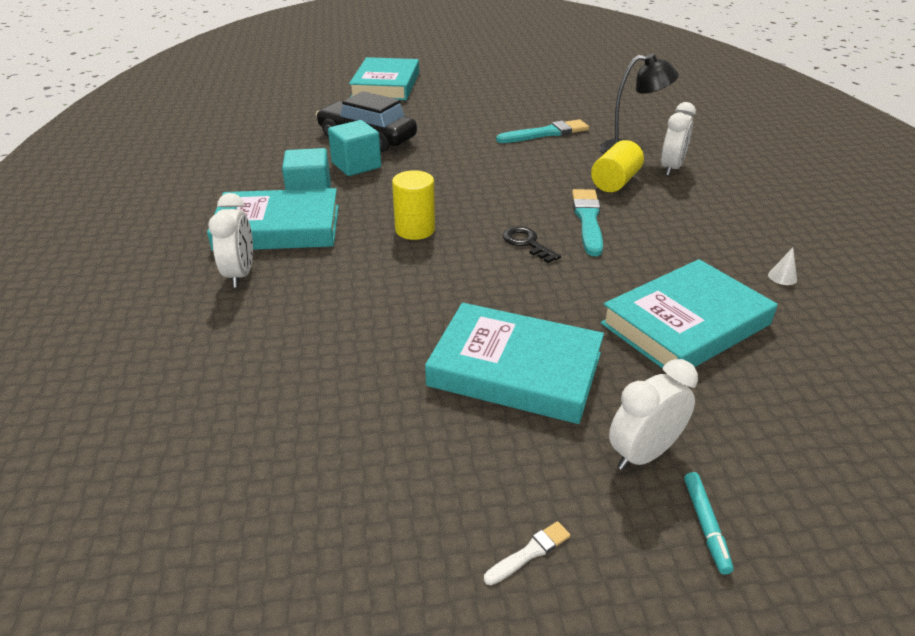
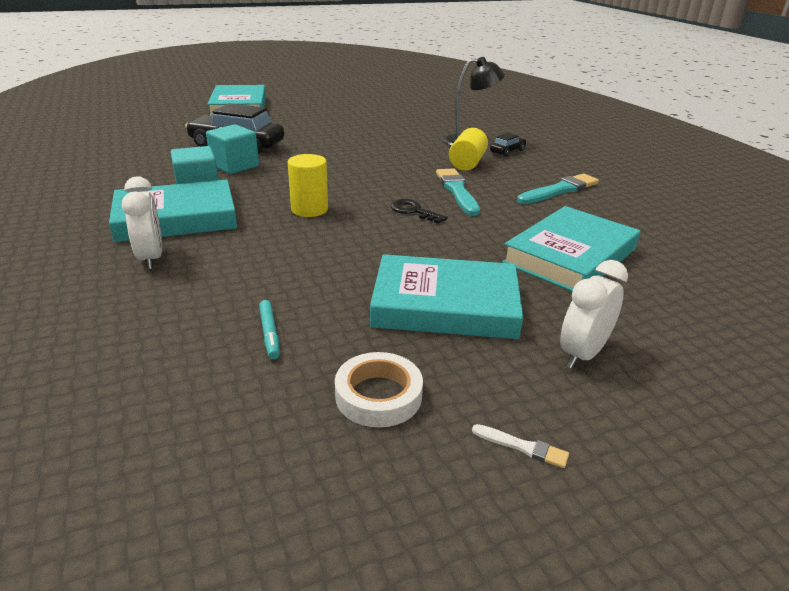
camera: 15 degrees left, 5 degrees down
(405, 467) = (378, 395): none -> white tape
(529, 553) = (522, 447): white brush -> white brush turned 75 degrees clockwise
(545, 133) = (394, 134): turquoise brush -> turquoise brush (559, 190)
(671, 168) = (507, 151): white clock -> black car
(705, 525) = (658, 400): turquoise marker -> turquoise marker (269, 334)
(782, 277) = (627, 217): white cone -> none

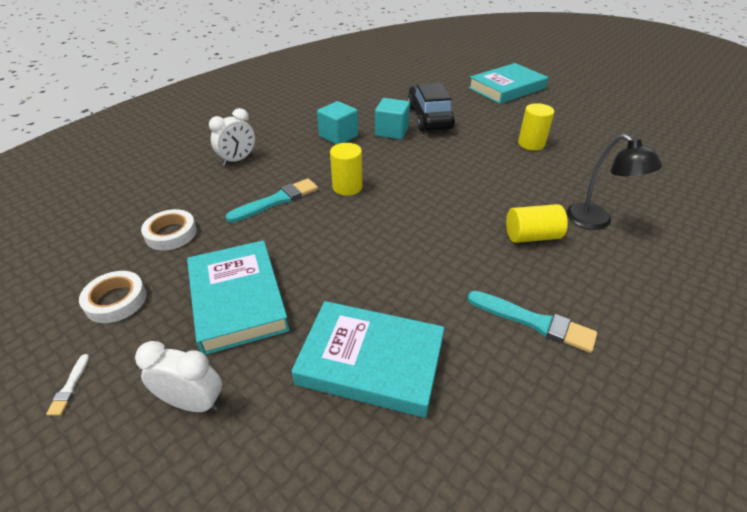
camera: 65 degrees right, 10 degrees up
(176, 218) = (293, 146): turquoise book -> none
(269, 334) = (171, 233): turquoise marker -> white tape
(344, 127) = (531, 144): none -> yellow cylinder
(413, 211) = (387, 236): black key -> none
(457, 191) = (455, 248): turquoise brush -> turquoise brush (276, 200)
(507, 151) = (603, 255): black car -> none

